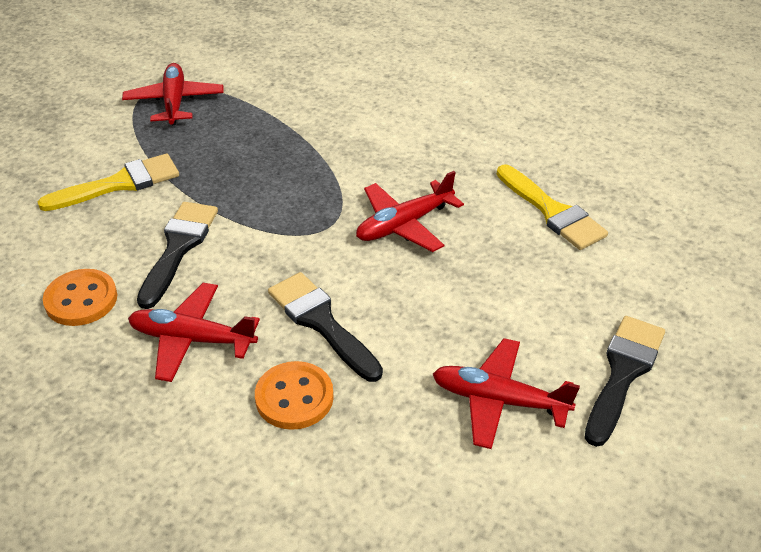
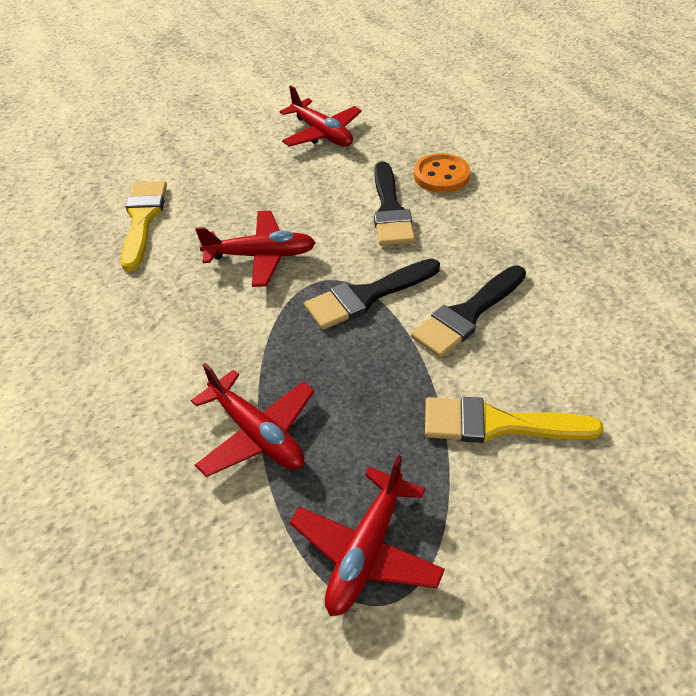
camera: 145 degrees left, 5 degrees up
(81, 300) = (574, 300): orange button -> none
(192, 339) = (492, 234): red plane -> red plane (257, 433)
(623, 373) = (239, 121): black brush -> black brush (367, 296)

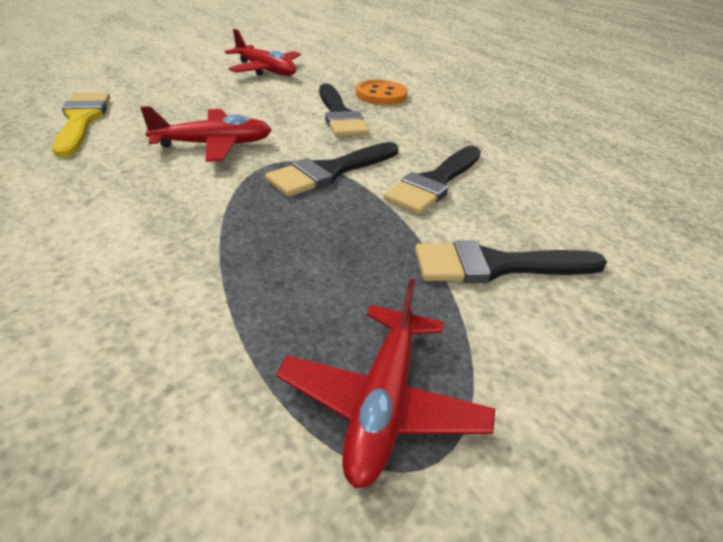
camera: 15 degrees left, 10 degrees down
(257, 433) = (221, 290): red plane -> none
(497, 424) = (497, 266): yellow brush -> black brush

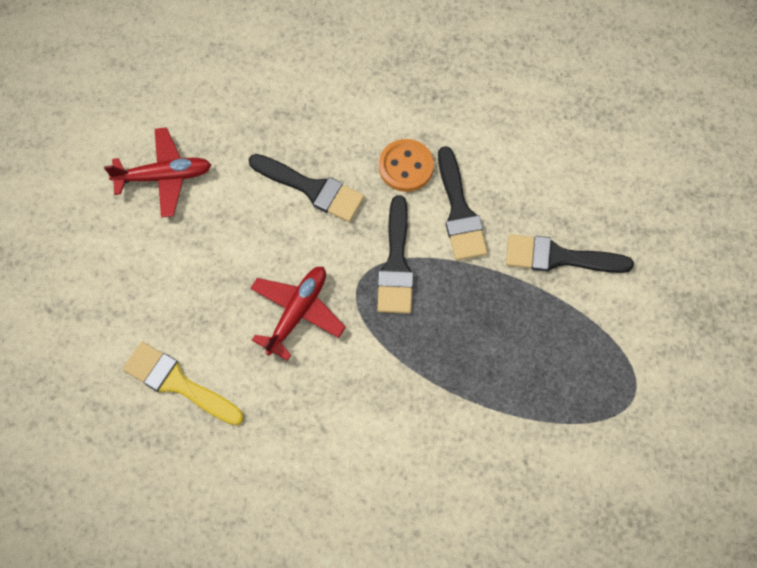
camera: 45 degrees left, 30 degrees up
(381, 95) = (297, 124): orange button -> orange button (406, 166)
(382, 403) = (597, 386): red plane -> none
(497, 266) = (559, 257): black brush -> black brush turned 60 degrees clockwise

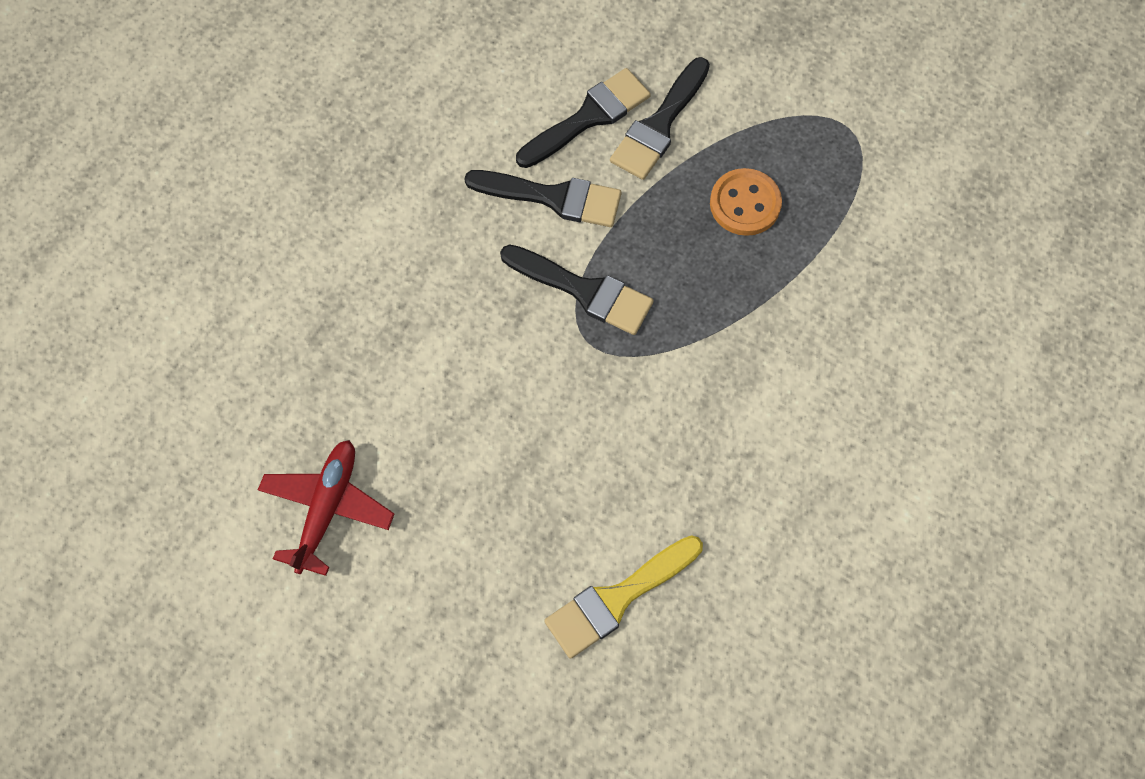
camera: 65 degrees left, 0 degrees up
(297, 313) = (592, 424): red plane -> none
(312, 189) = (440, 341): black brush -> black brush (589, 117)
(406, 166) = (466, 228): orange button -> orange button (745, 204)

